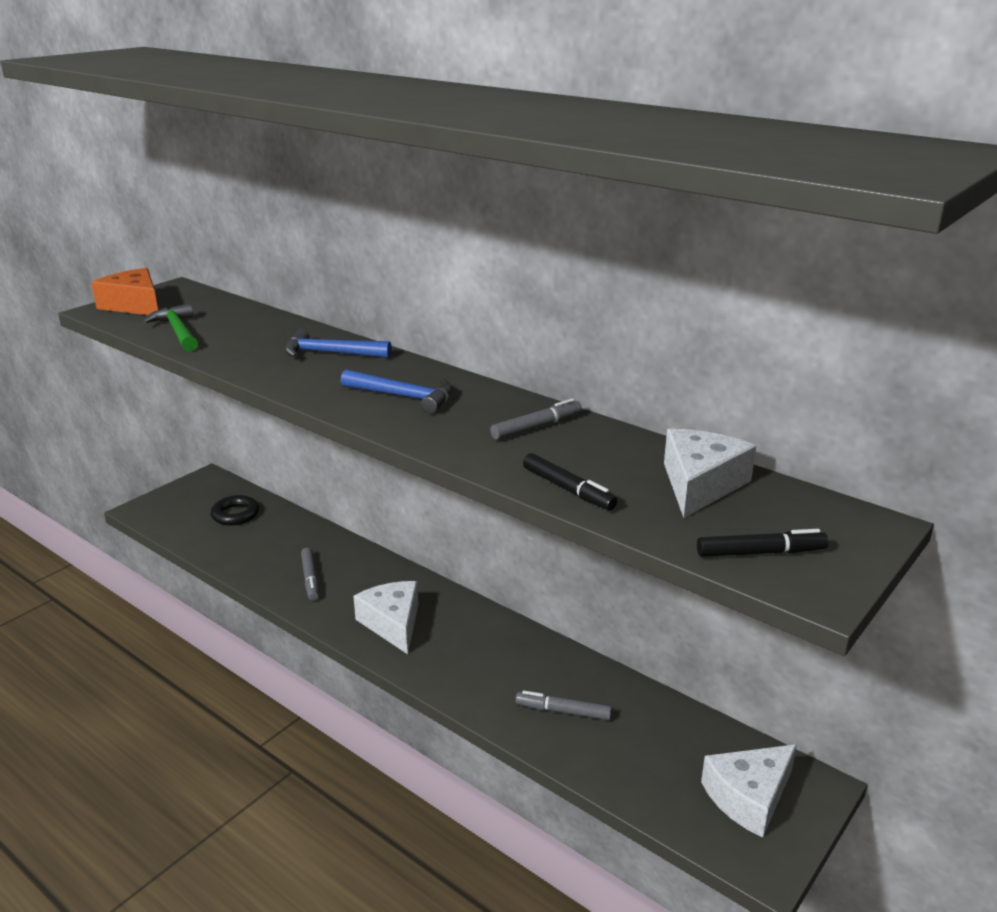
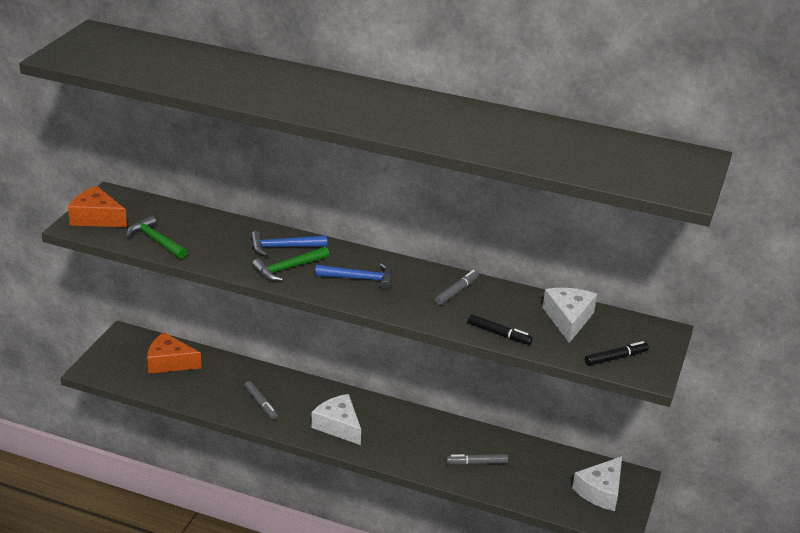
camera: 20 degrees left, 5 degrees up
(235, 514) = (169, 362): black ring -> orange cheese
(314, 375) = (288, 269): none -> green hammer

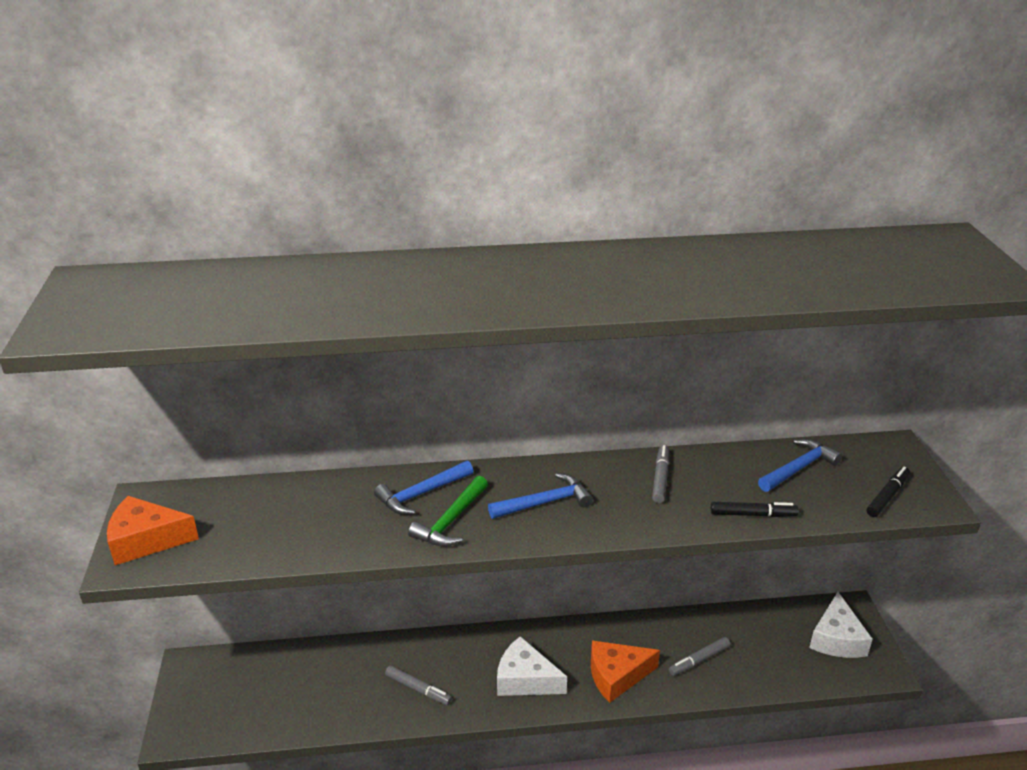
camera: 25 degrees left, 0 degrees up
(156, 240) = (253, 544): green hammer -> none
(169, 362) = (270, 680): orange cheese -> orange cheese (617, 676)
(568, 319) = (799, 468): white cheese -> blue hammer

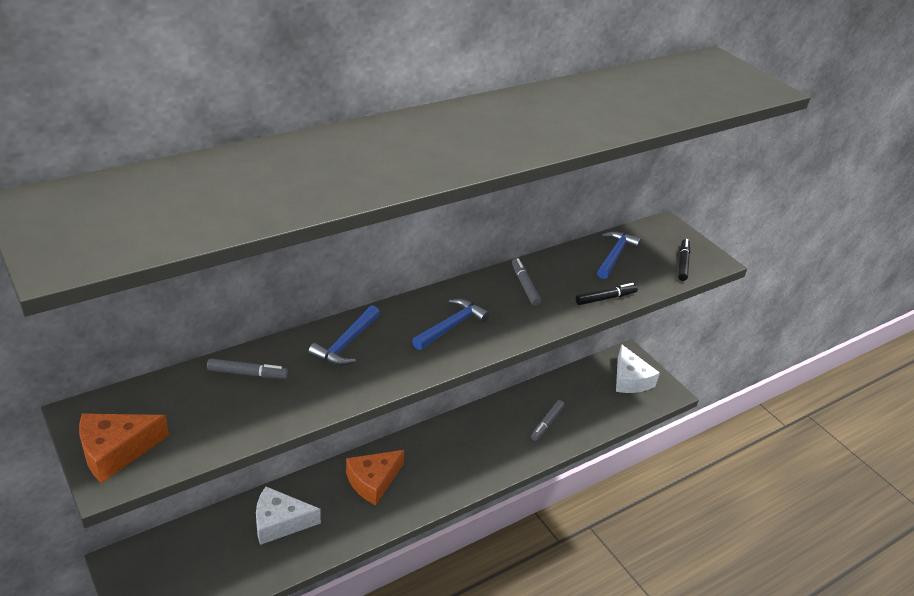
camera: 30 degrees left, 5 degrees up
(418, 689) = (345, 514): grey marker -> grey marker (247, 373)
(451, 521) = (386, 360): green hammer -> none
(525, 679) = (427, 478): white cheese -> white cheese (280, 522)
(617, 676) = (495, 453): orange cheese -> orange cheese (373, 481)

